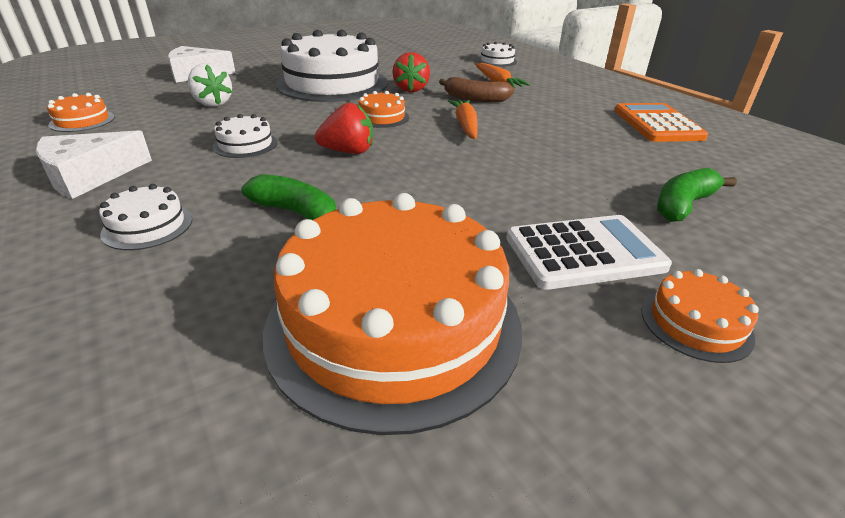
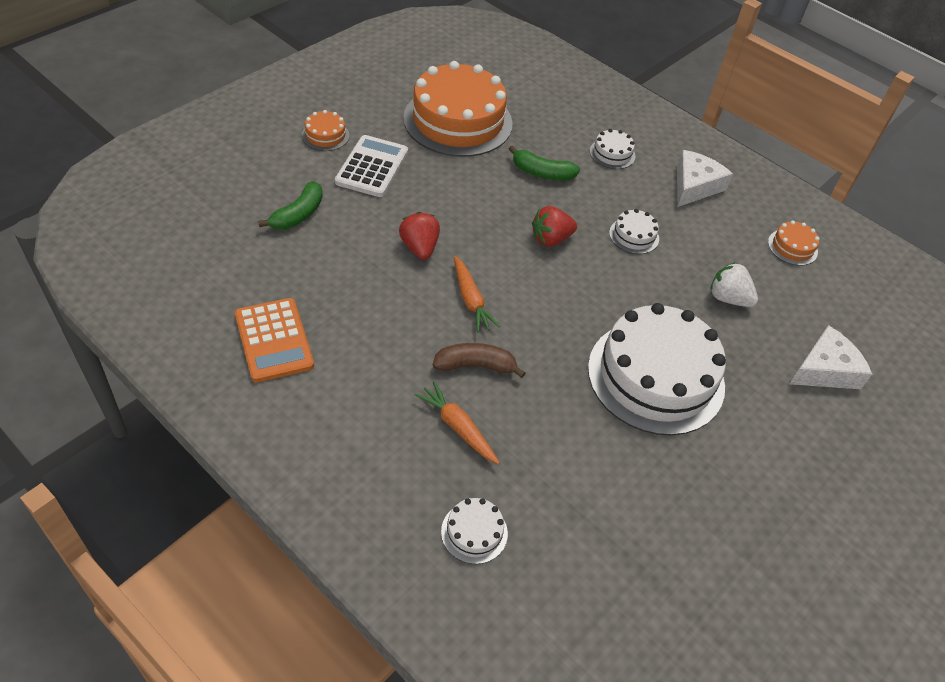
camera: 160 degrees right, 15 degrees up
(382, 117) = (555, 301): orange cake -> none
(411, 89) = (557, 378): red strawberry -> red strawberry (419, 247)
(584, 252) = (372, 167): white calculator -> white calculator turned 135 degrees clockwise

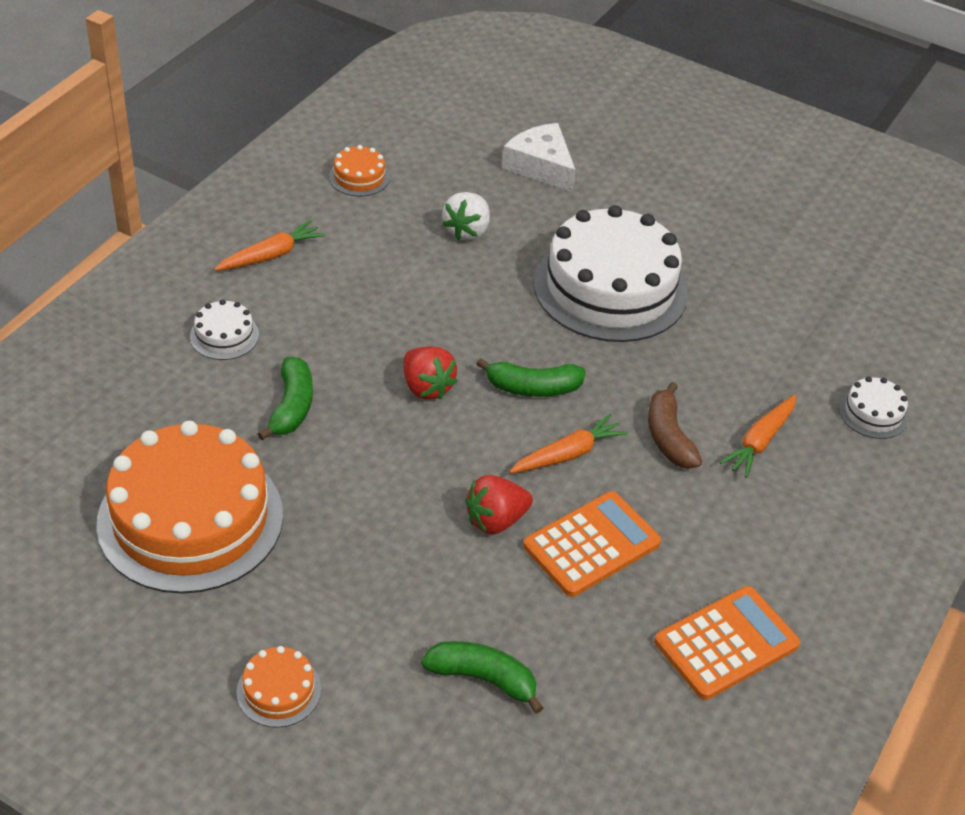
camera: 100 degrees left, 5 degrees down
(372, 167) = (341, 609): white calculator -> none
(384, 291) = (591, 544): none -> orange calculator
(542, 296) = (533, 388): none -> green banana
(634, 235) = (390, 310): white cake -> none
(694, 186) = (271, 255): white cheese -> orange carrot

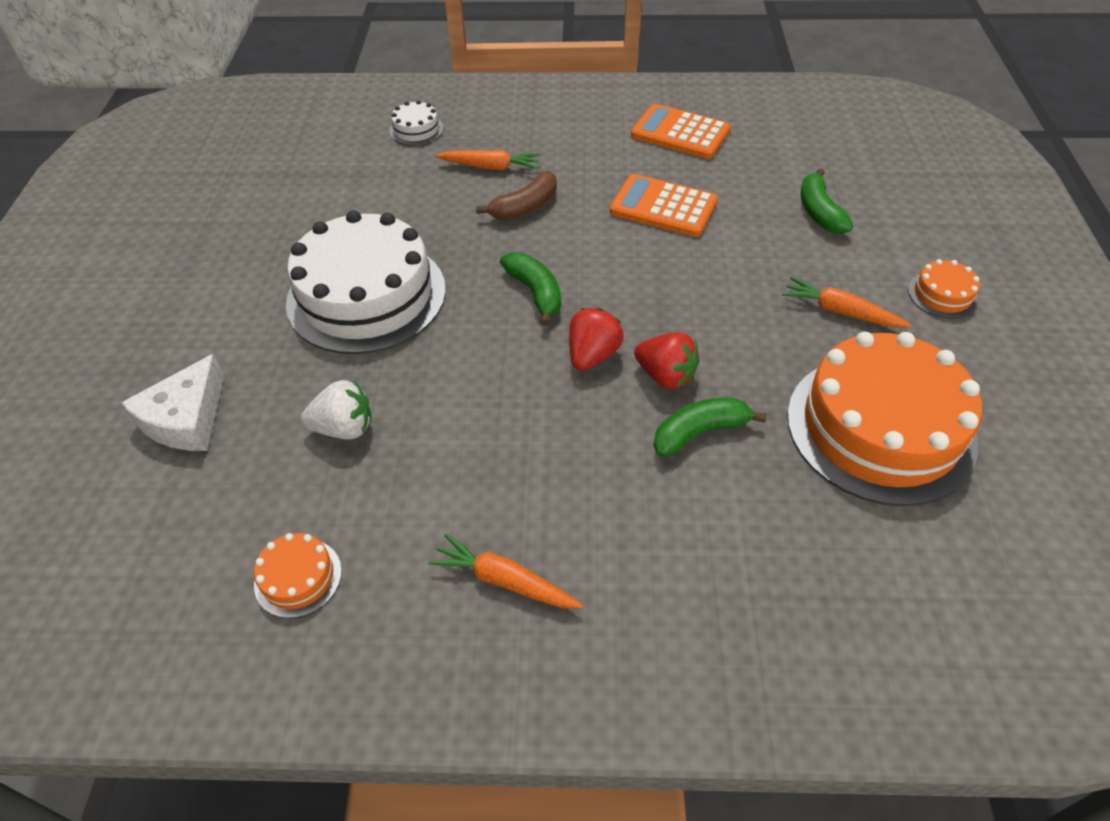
camera: 115 degrees left, 5 degrees up
(224, 335) = (660, 543): white cake -> none
(496, 520) = (690, 257): red strawberry -> red strawberry (665, 376)
(568, 454) = (590, 247): orange carrot -> orange carrot (840, 312)

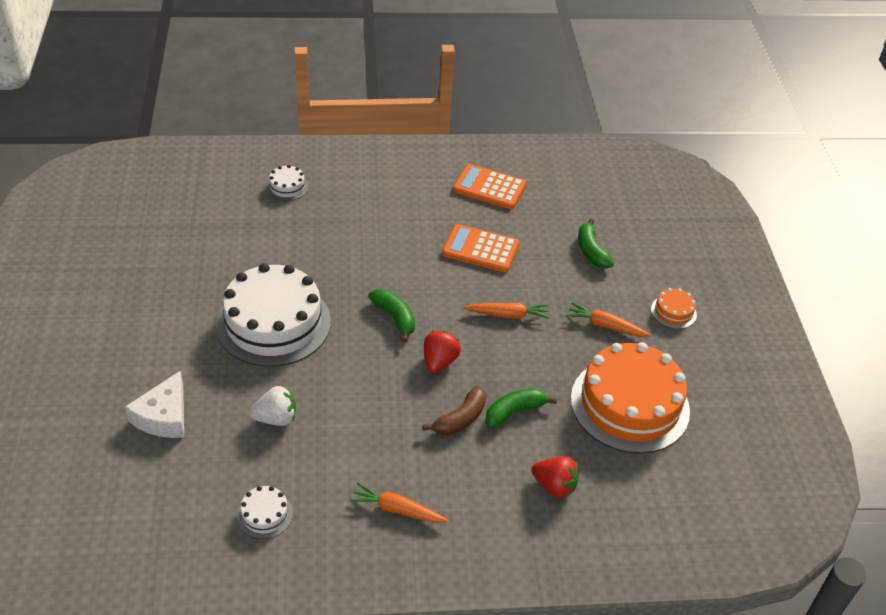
camera: 10 degrees left, 5 degrees down
(298, 577) = (265, 514): orange cake -> white cake
(490, 167) = (349, 218): orange carrot -> orange carrot (508, 315)
(525, 207) = (379, 251): brown banana -> brown banana (460, 419)
(665, 376) = (489, 375): red strawberry -> red strawberry (554, 486)

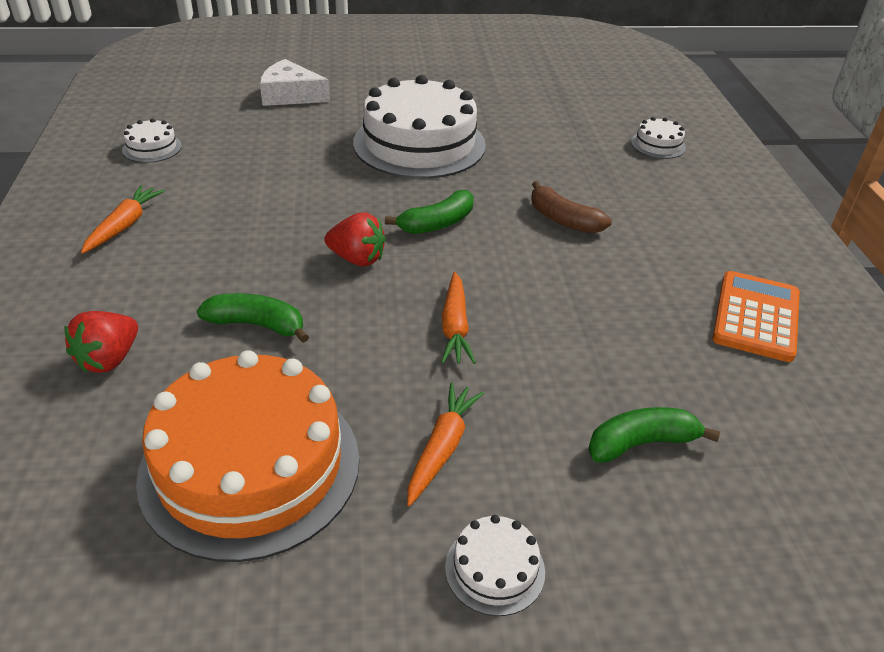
camera: 90 degrees right, 5 degrees down
(276, 418) = (277, 149): white strawberry -> none
(460, 419) = (253, 275): brown banana -> brown banana (563, 220)
(480, 249) = (597, 302): orange calculator -> none
(514, 412) = (257, 325): green banana -> green banana turned 45 degrees counterclockwise
(673, 312) = (495, 569): orange cake -> white cake

